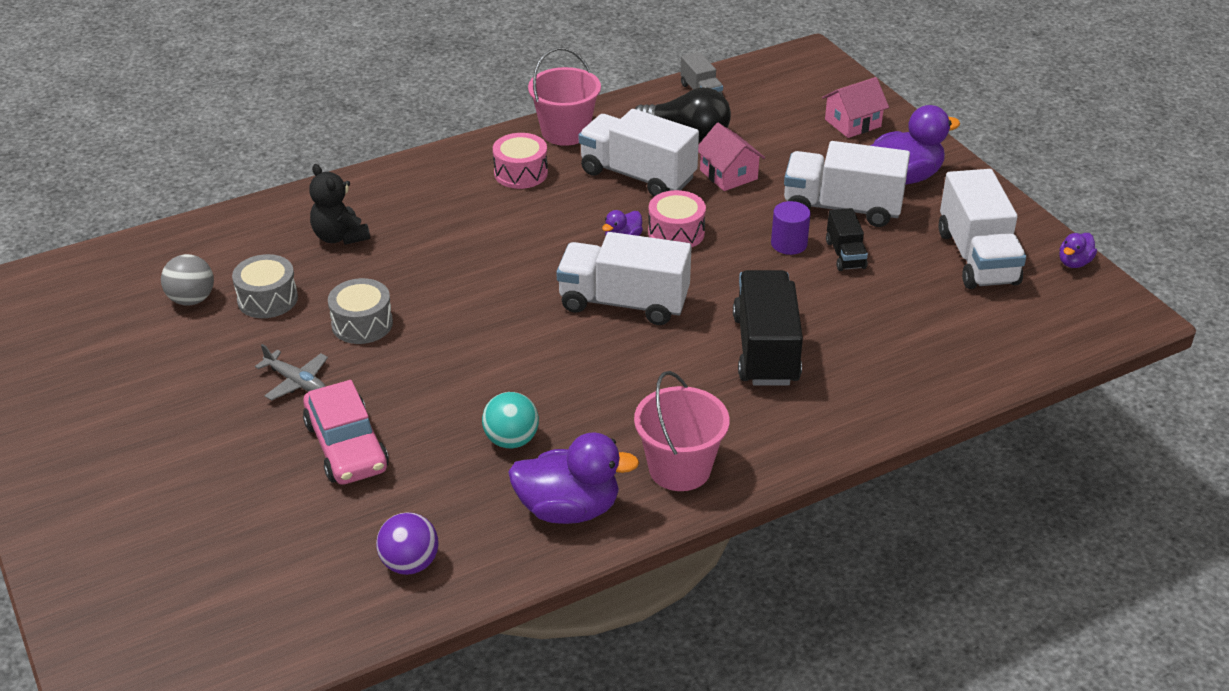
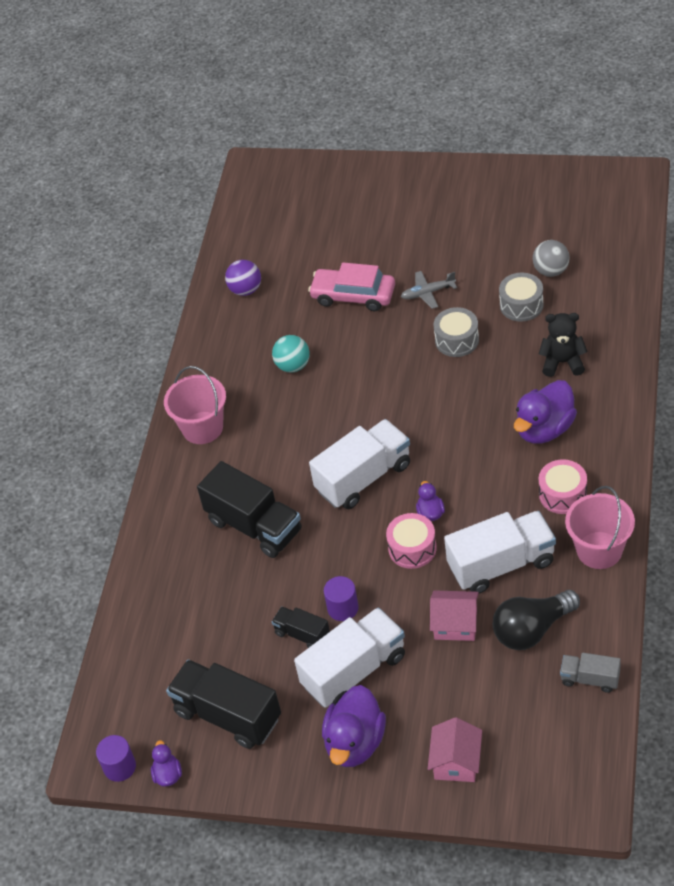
camera: 135 degrees right, 10 degrees up
(568, 509) = (220, 366): purple duck -> purple duck (544, 429)
(977, 257) = (228, 715): white truck -> black truck
(1110, 295) = (119, 767): none -> purple cylinder

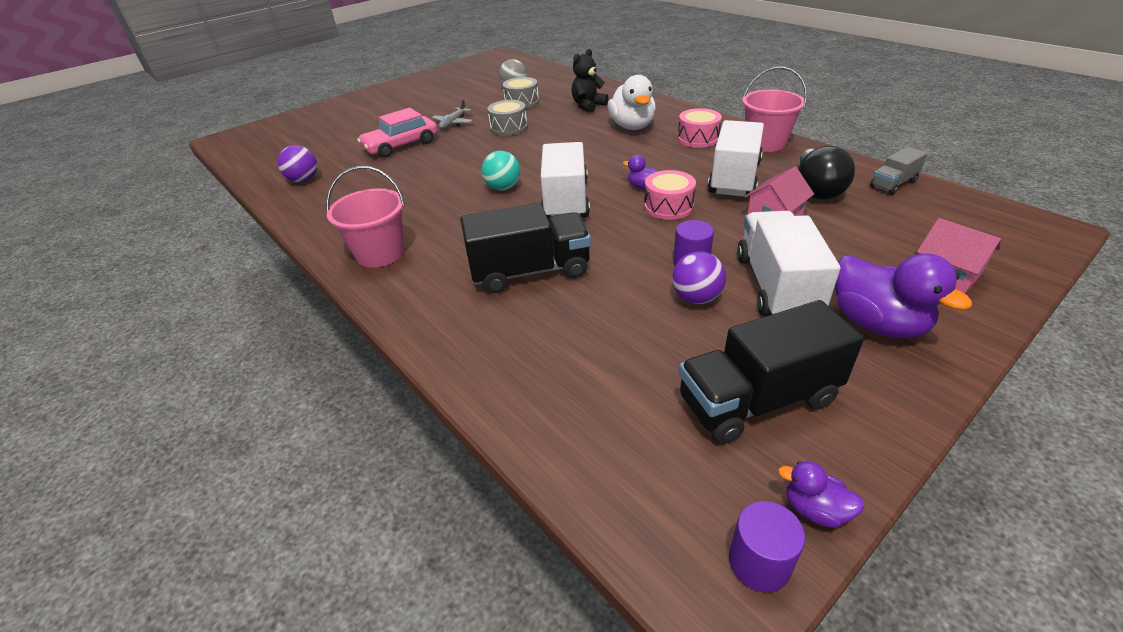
camera: 55 degrees left, 10 degrees down
(293, 366) = (408, 188): turquoise ball -> turquoise ball (503, 188)
(302, 634) = (696, 298): black truck -> purple ball
(544, 429) = (632, 126): purple duck -> white duck

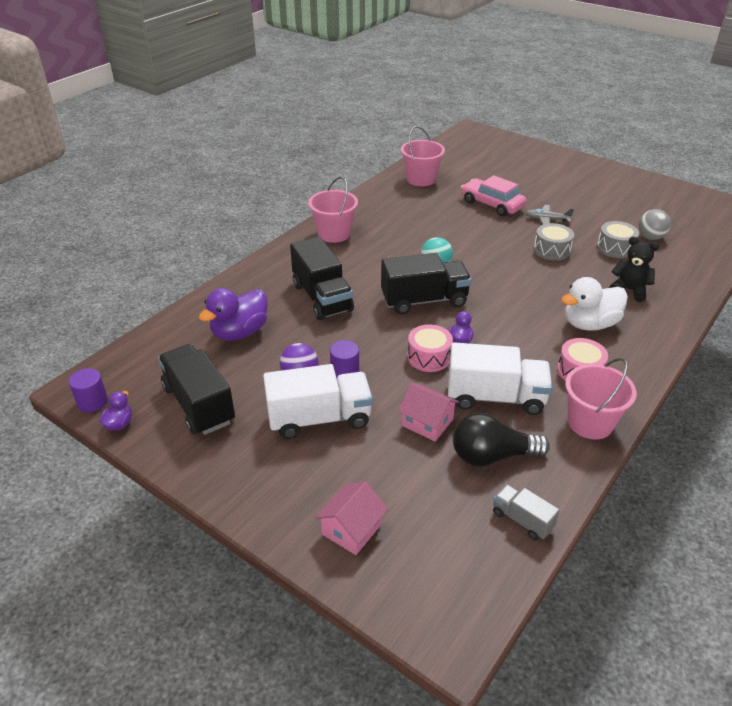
camera: 75 degrees right, 0 degrees up
(304, 180) = (421, 179): purple ball -> pink bucket
(565, 200) = (424, 300): white truck -> black truck
(876, 323) = (278, 471): purple duck -> purple duck (239, 332)

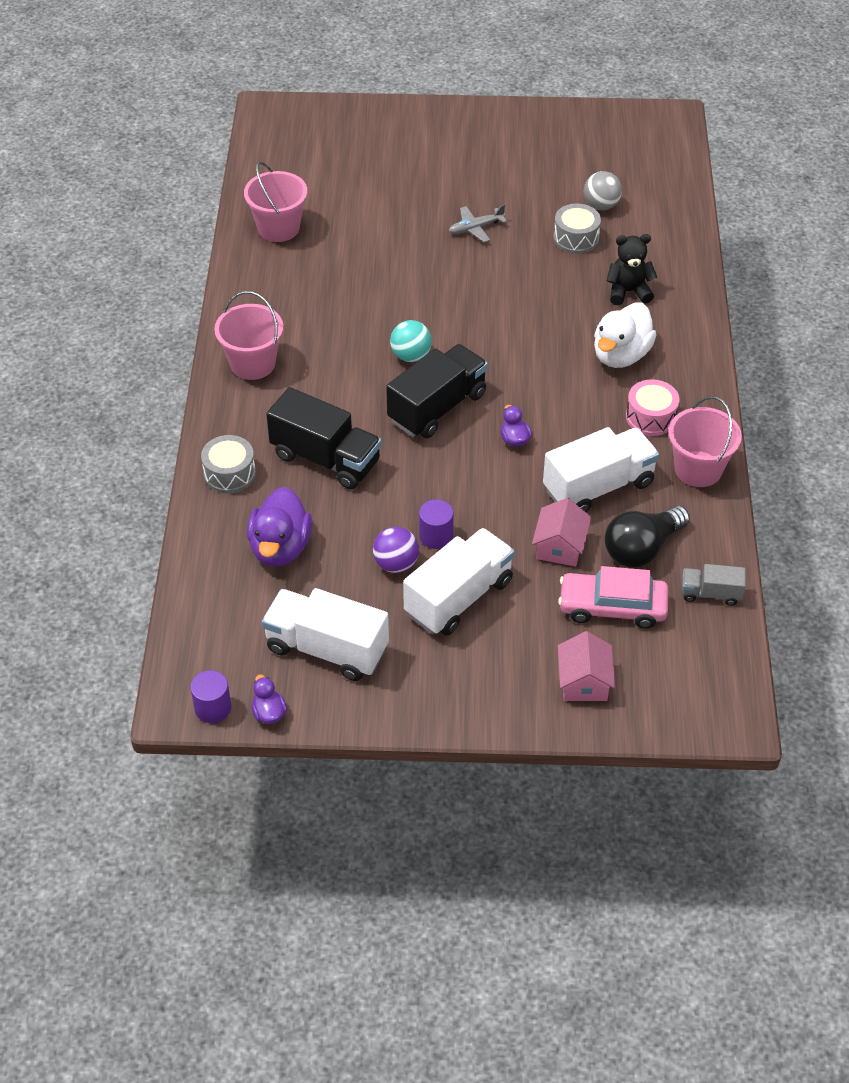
camera: 35 degrees left, 10 degrees up
(199, 404) = (327, 649): black truck -> white truck
(427, 422) = (560, 546): pink house -> pink house turned 75 degrees counterclockwise
(429, 357) = (501, 474): pink drum -> none
(492, 204) = (396, 232): pink car -> pink car (612, 607)
(551, 250) = (514, 272): grey drum -> grey drum (229, 473)

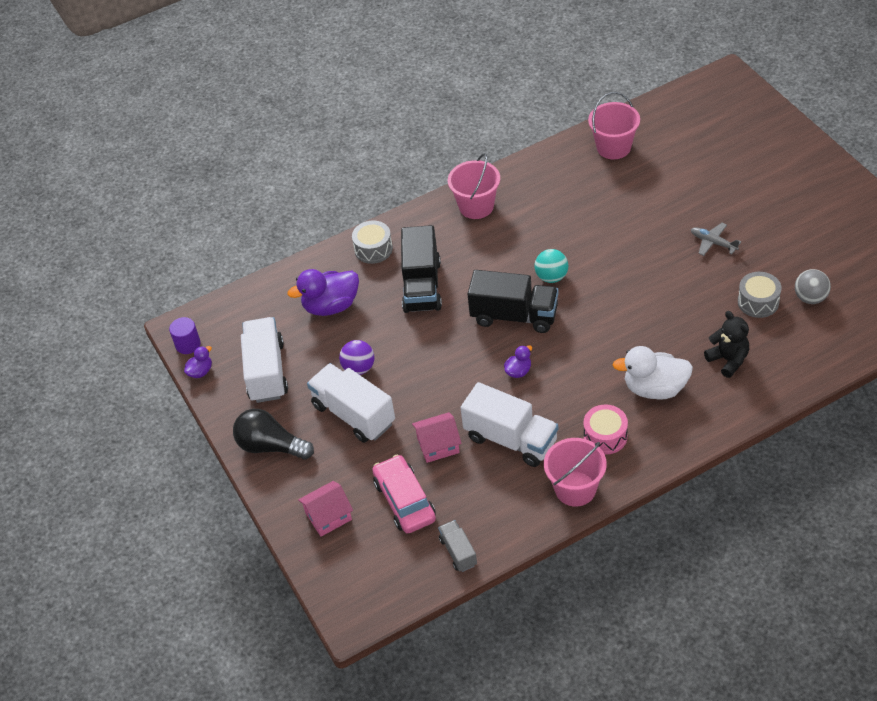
camera: 65 degrees right, 0 degrees up
(436, 536) = (398, 375): purple cylinder -> none
(459, 597) = (353, 414): white truck -> white truck turned 150 degrees counterclockwise
(641, 548) = (471, 492): black light bulb -> black light bulb (271, 446)

